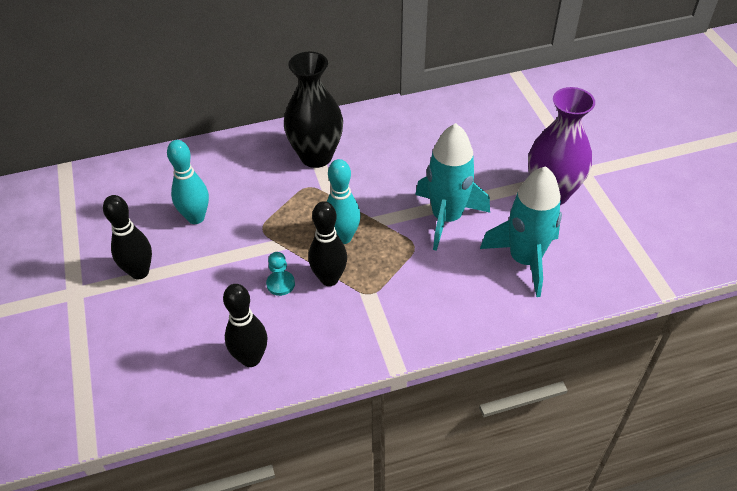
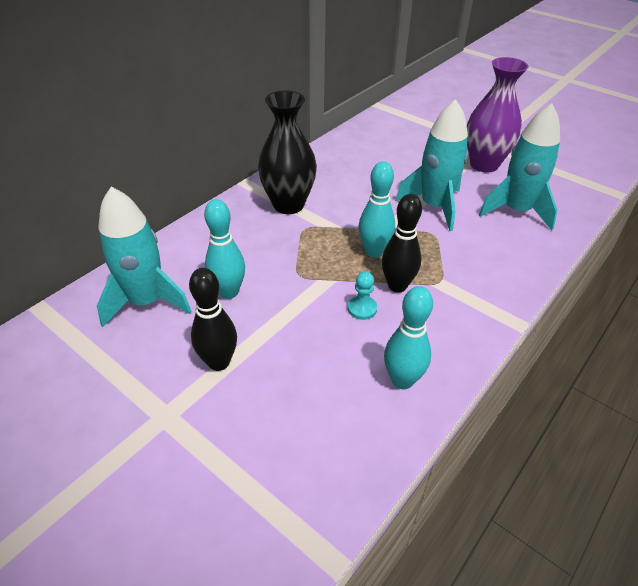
camera: 35 degrees left, 5 degrees down
(133, 197) = (146, 301): none -> turquoise rocket
(251, 358) = (402, 380): black bowling pin -> turquoise bowling pin

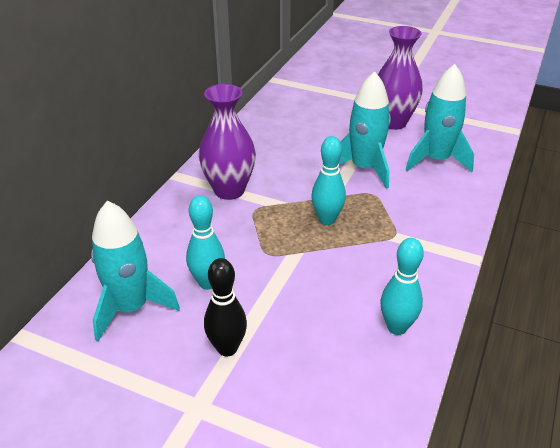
camera: 15 degrees left, 5 degrees down
(288, 205) = (229, 190): black vase -> purple vase
(362, 308) = (337, 273): turquoise pawn -> none
(397, 286) = (360, 246): black bowling pin -> none

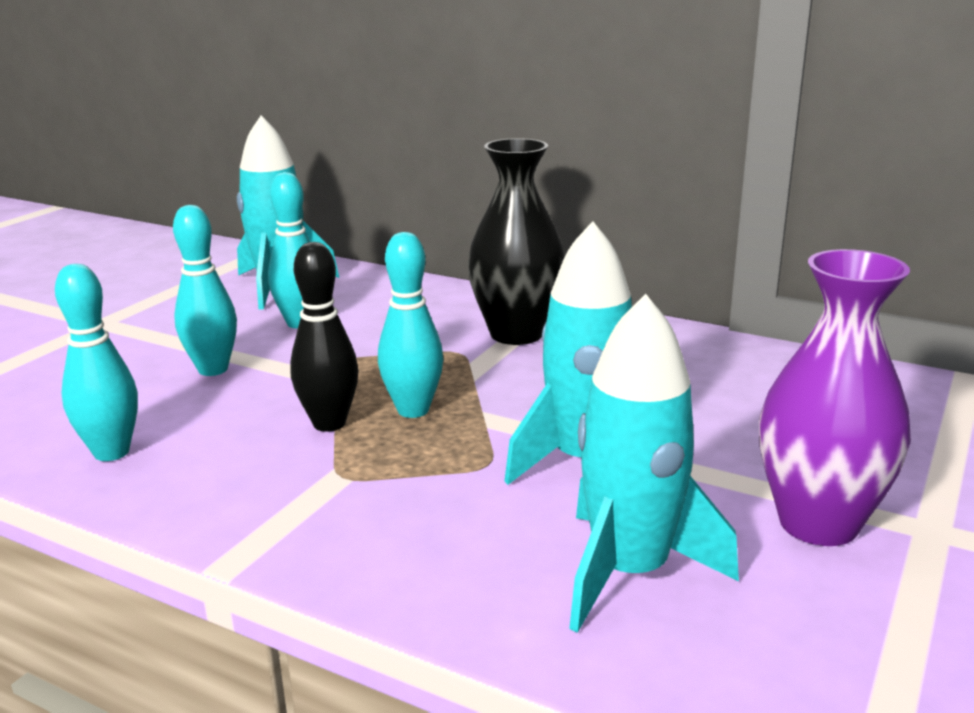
camera: 95 degrees right, 15 degrees down
(227, 348) = (173, 335): black bowling pin -> black bowling pin (329, 423)
(229, 190) = (516, 334): purple vase -> black vase
(285, 310) = (213, 369): none -> turquoise bowling pin

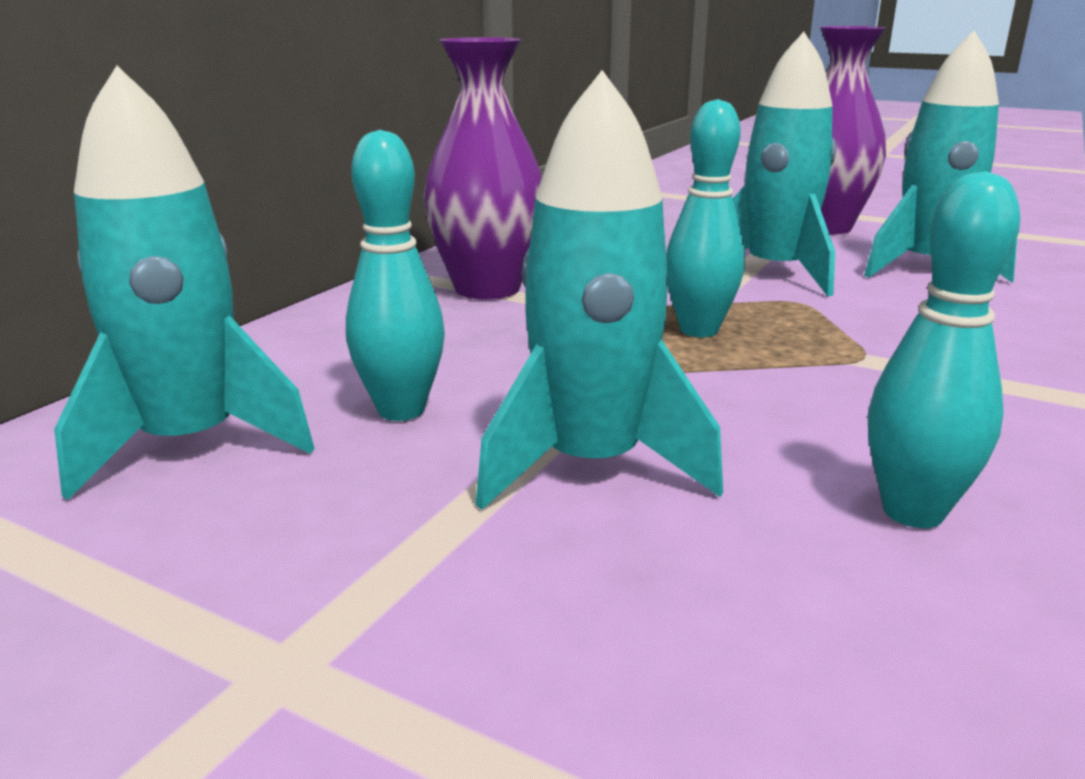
camera: 90 degrees left, 0 degrees up
(213, 369) = (591, 465): turquoise bowling pin -> turquoise rocket
(329, 423) = (748, 369): black bowling pin -> none
(516, 334) = (487, 289): black vase -> purple vase

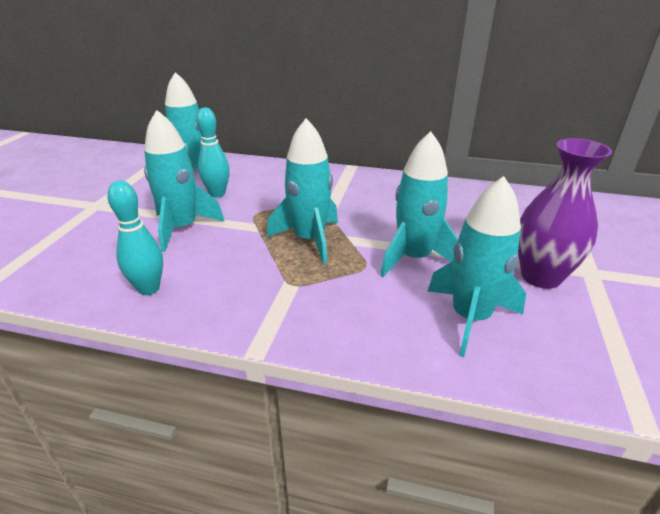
camera: 75 degrees right, 10 degrees up
(487, 289) = (339, 188): purple vase -> none
(699, 330) = (309, 240): turquoise bowling pin -> turquoise rocket

